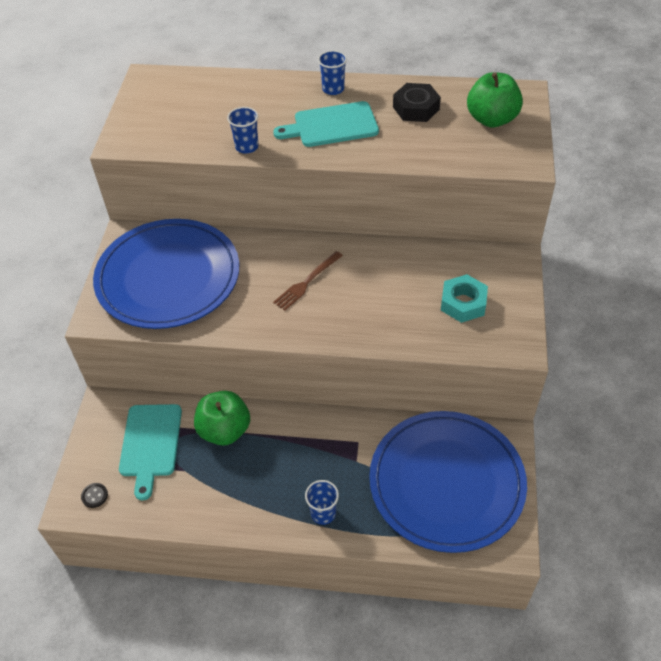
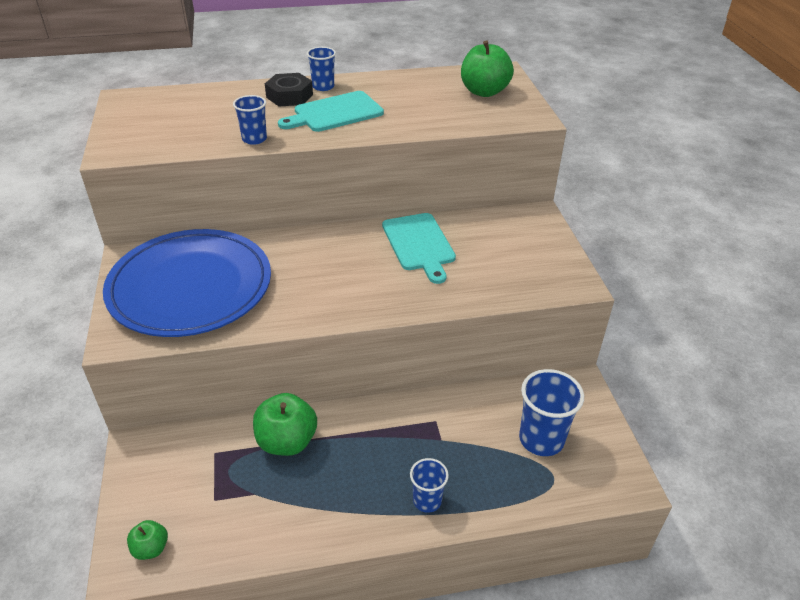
camera: 20 degrees left, 10 degrees down
(94, 496) = (151, 548): black button -> green apple
(150, 444) = (204, 475): turquoise cutting board -> turquoise cutting board (419, 244)
(306, 283) = (344, 267): brown fork -> none
(416, 108) = (410, 91): black nut -> black nut (289, 96)
(446, 483) = (541, 439): blue plate -> blue cup
(463, 303) = (507, 258): turquoise nut -> none

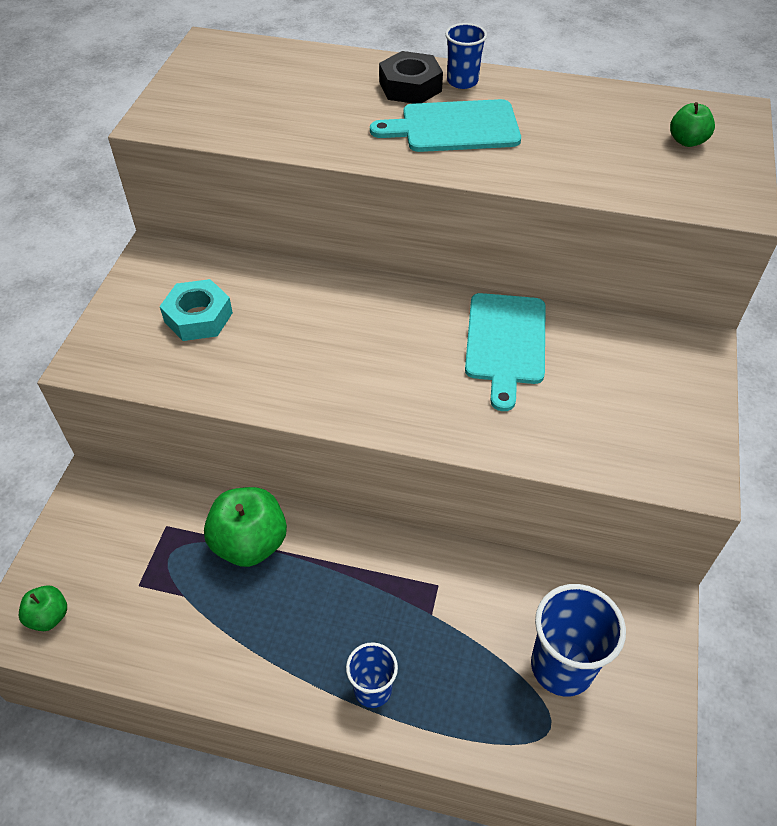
camera: 25 degrees right, 10 degrees up
(190, 287) = (198, 317): blue plate -> turquoise nut
(254, 139) = (329, 143): blue cup -> none
(484, 92) = (687, 141): green apple -> green apple, size x0.54

